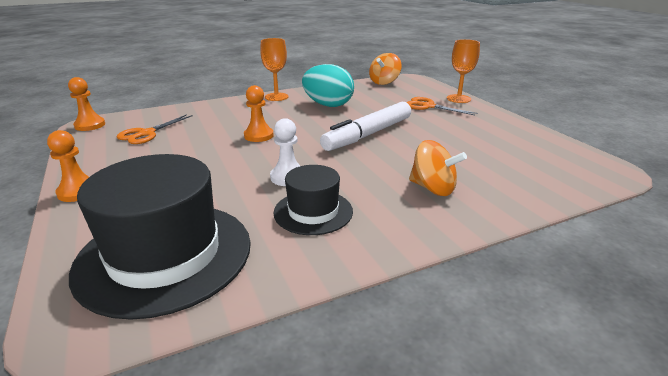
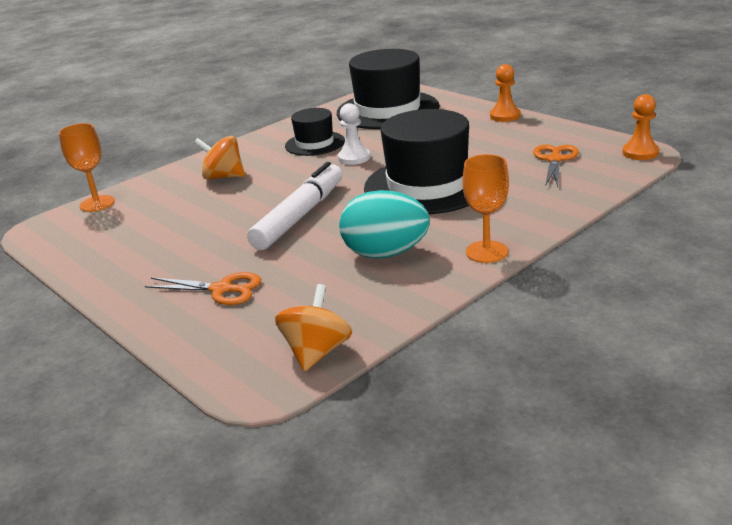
camera: 165 degrees right, 0 degrees up
(258, 136) = (427, 185): orange pawn -> black hat
(458, 99) = (163, 326): orange goblet -> orange goblet (97, 204)

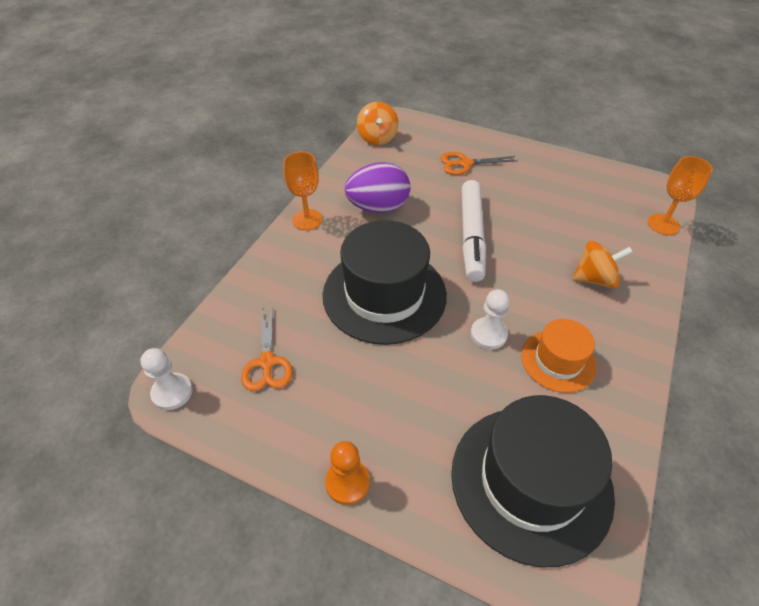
camera: 155 degrees right, 20 degrees up
(315, 143) = (558, 360): black hat -> orange hat
(385, 253) = (378, 207): turquoise egg -> purple egg
(640, 153) = (172, 392): orange pawn -> white pawn

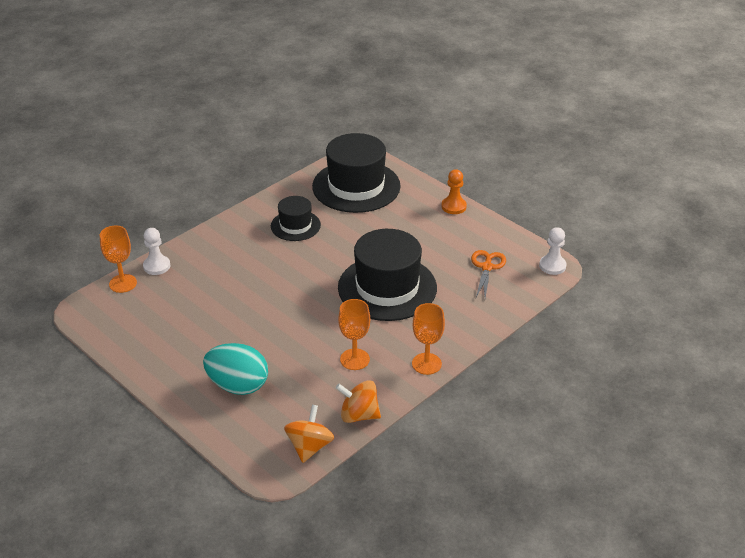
camera: 160 degrees left, 10 degrees down
(378, 207) = (354, 359): purple egg -> orange goblet
(465, 164) = (238, 385): orange scissors -> turquoise egg
(471, 236) = (289, 313): white marker -> none
(488, 334) = (329, 248): white pawn -> white pawn (156, 266)
(558, 360) = (295, 225): orange hat -> black hat
(595, 279) = (223, 261): orange spinning top -> orange spinning top (359, 415)

